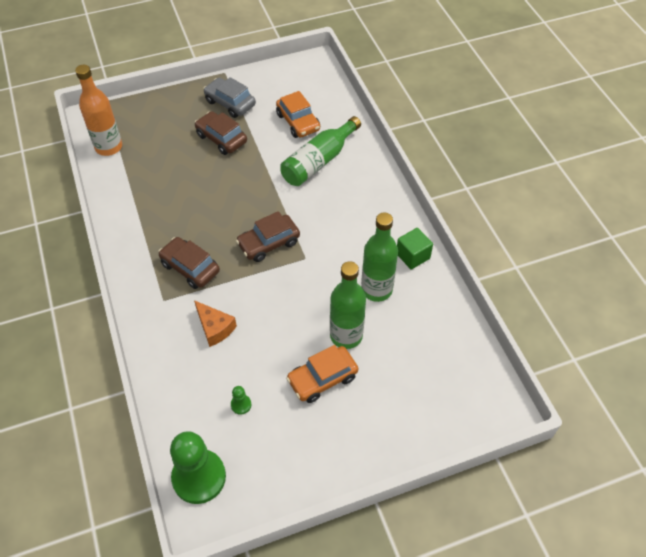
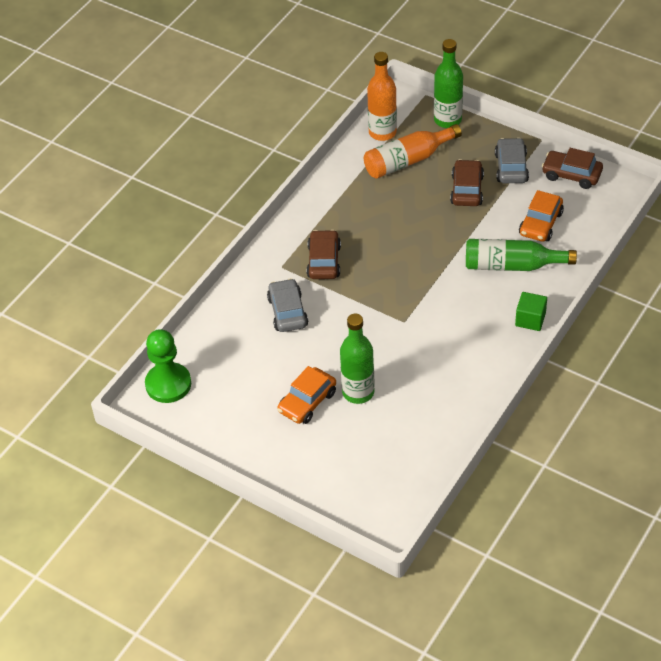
camera: 55 degrees right, 5 degrees down
(154, 151) = (408, 160): none -> orange bottle
(215, 328) = (287, 312): orange cheese -> grey car
(241, 405) = (241, 369): green pawn -> none
(268, 243) = (394, 290): brown car -> brown car (571, 175)
(322, 378) = (307, 402): orange car -> orange car turned 75 degrees counterclockwise
(376, 289) = (420, 384): green bottle -> green bottle (447, 120)
(412, 256) = (478, 387): green cube -> green cube (530, 319)

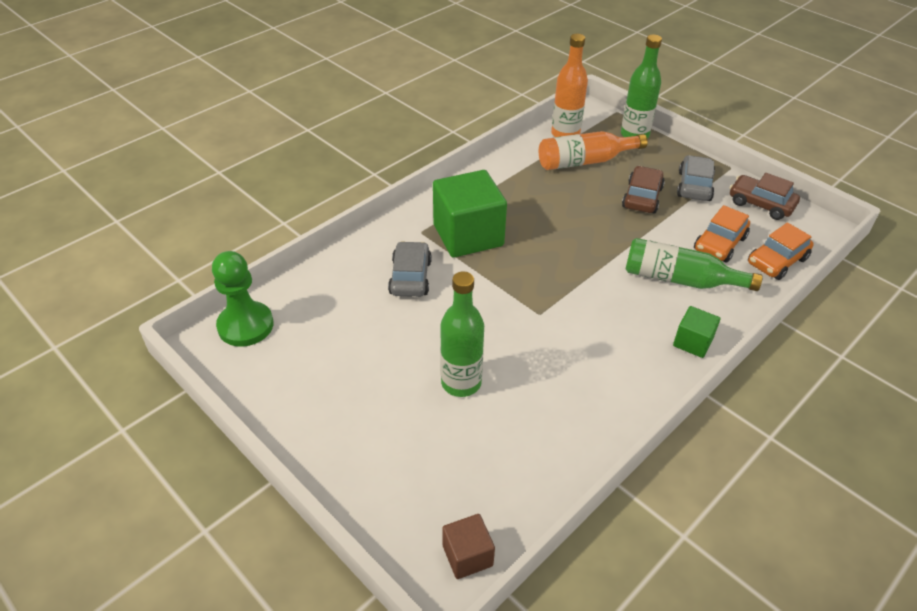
camera: 10 degrees right, 5 degrees down
(307, 402) = (396, 380): orange car -> orange car (777, 261)
(324, 261) = (468, 235): brown car -> green cube
(399, 511) = (467, 555): none -> brown cube

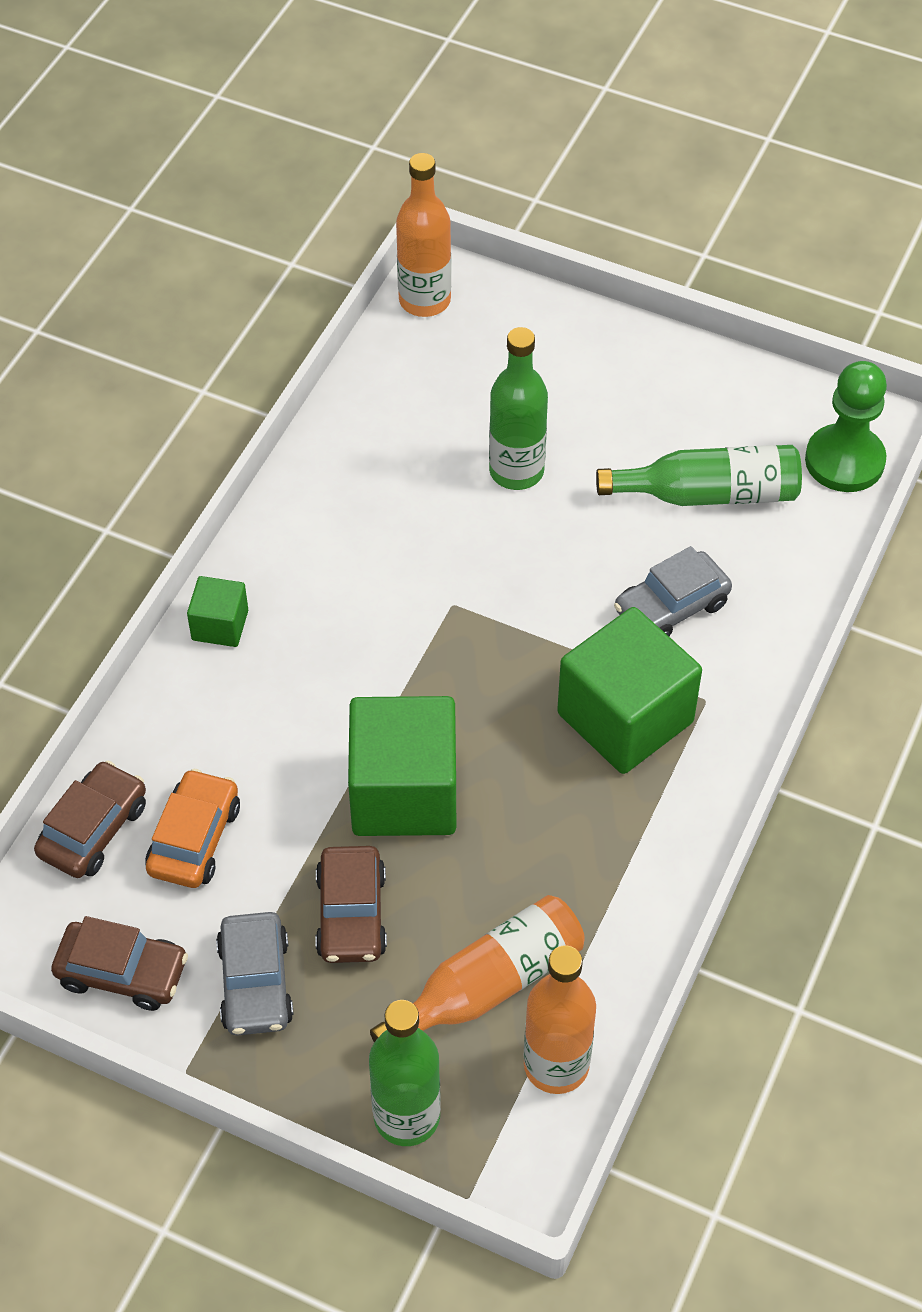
camera: 160 degrees right, 10 degrees up
(410, 277) = (671, 607): grey car -> grey car turned 75 degrees clockwise
(467, 555) = (424, 300): brown cube -> orange bottle
(601, 234) = (404, 793): none -> green cube
(680, 279) = (253, 736): green bottle -> green bottle (708, 494)
(777, 261) = (93, 829): orange car -> brown car

